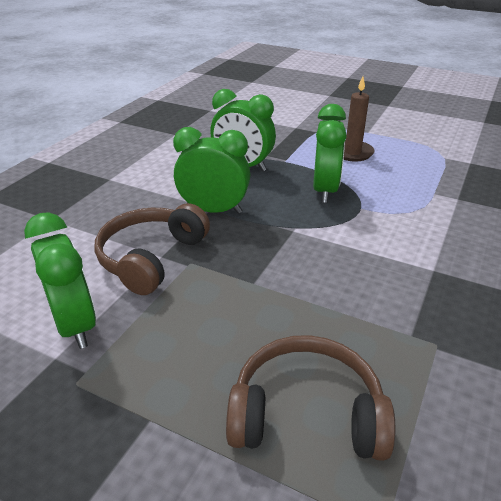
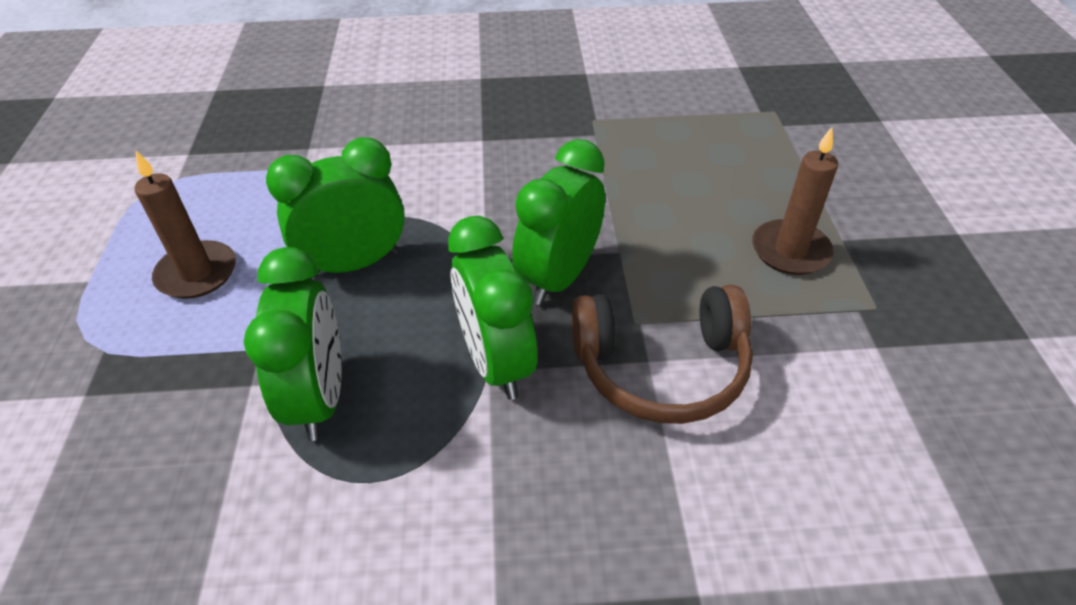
camera: 120 degrees left, 10 degrees up
(75, 324) = (828, 362): green clock -> green clock (559, 277)
(171, 373) = (790, 251): none -> brown candle
(306, 413) = (735, 162): brown headphones -> none

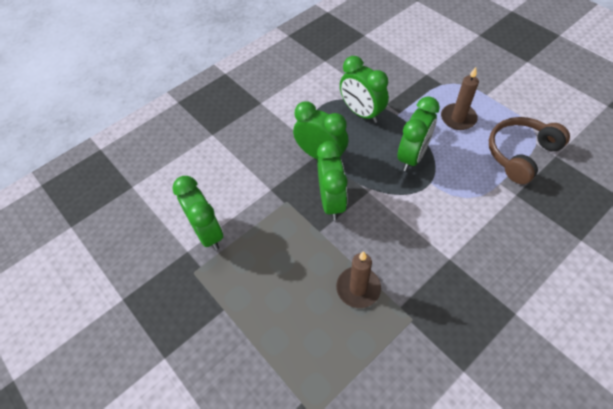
camera: 145 degrees right, 10 degrees up
(661, 368) = (264, 189): brown headphones -> brown headphones (520, 154)
(790, 251) = (244, 283): brown candle -> brown candle (358, 288)
(822, 354) = (208, 233): none -> green clock

